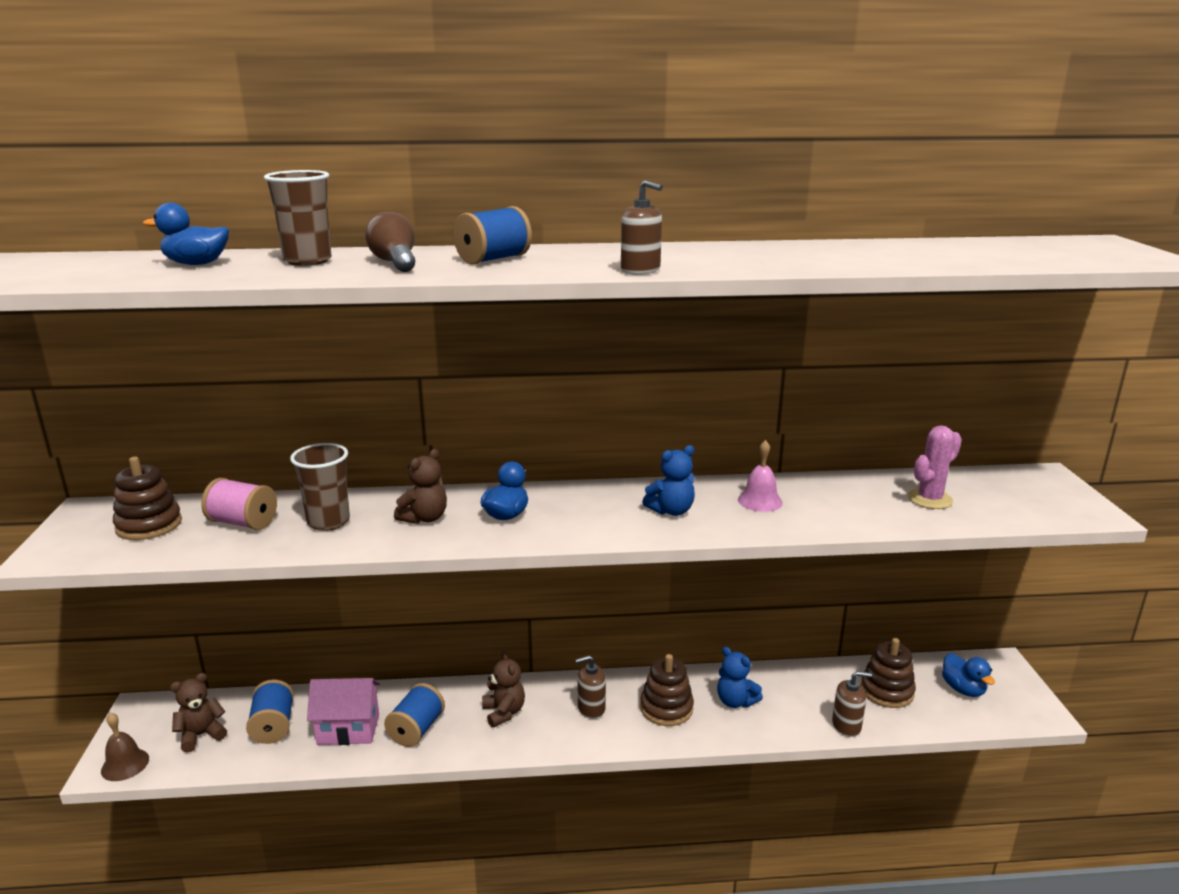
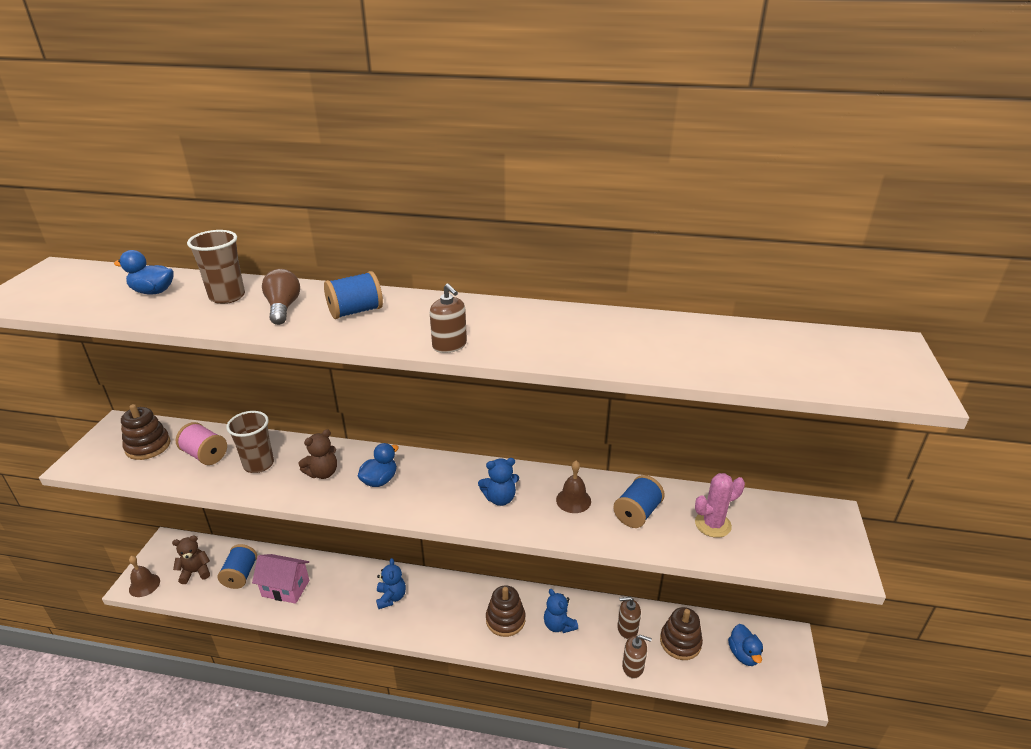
camera: 15 degrees right, 10 degrees up
(416, 730) = (328, 599): blue spool -> blue spool (637, 513)
(504, 712) = (391, 597): brown teddy bear -> blue teddy bear
(591, 708) = (452, 607): brown soap dispenser -> brown soap dispenser (627, 629)
(760, 501) = (573, 500): pink bell -> brown bell

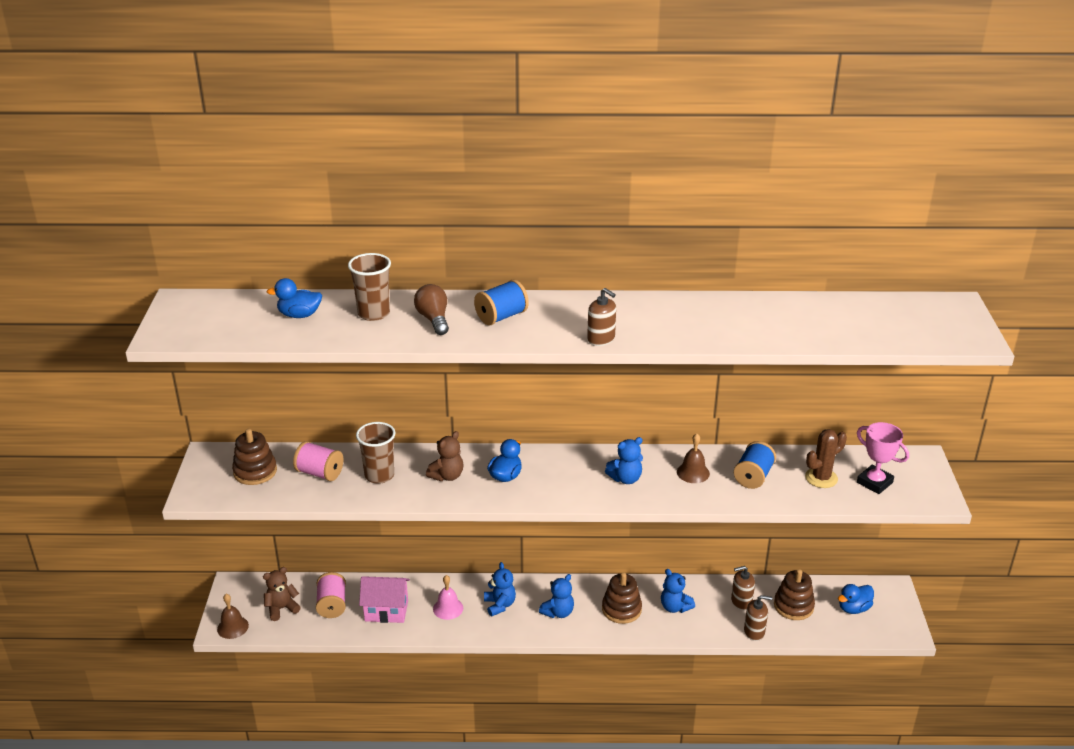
camera: 10 degrees left, 0 degrees up
(240, 575) = (332, 605): blue spool -> pink spool
(342, 594) = (448, 608): none -> pink bell
(443, 614) = (558, 612): none -> blue teddy bear
(713, 524) = (821, 478): pink cactus -> brown cactus
(743, 654) = (853, 608): blue duck -> blue duck turned 75 degrees clockwise
(773, 538) = (874, 482): none -> pink trophy

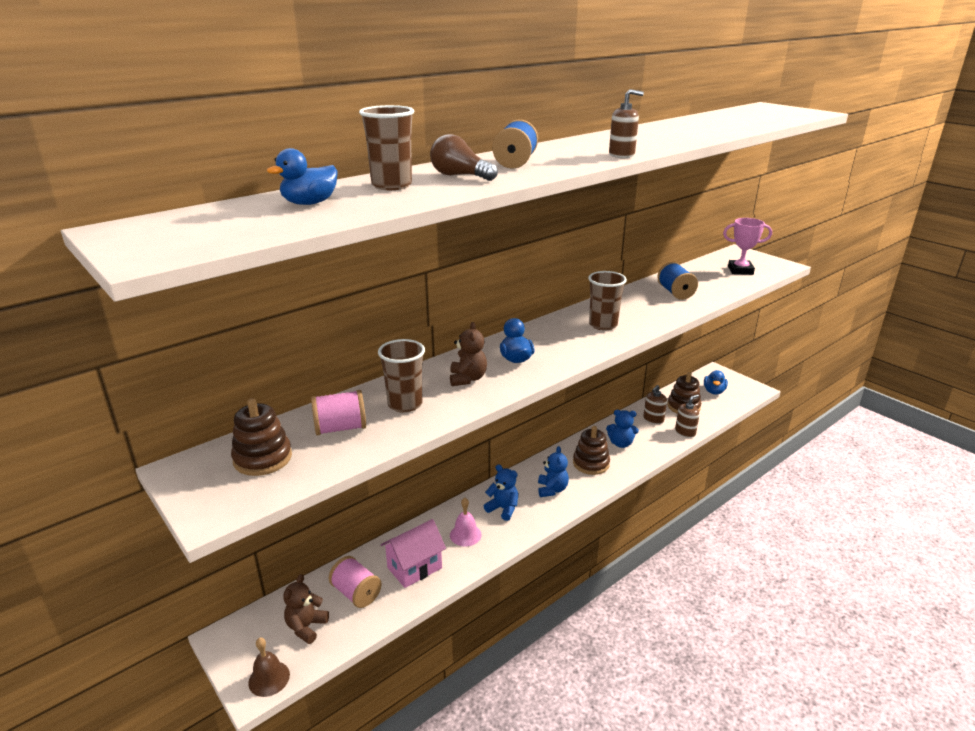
camera: 40 degrees left, 5 degrees down
(625, 478) = (603, 325): blue teddy bear -> brown cup
(693, 472) = (637, 305): brown bell -> none
(821, 478) = (711, 279): brown cactus -> none

